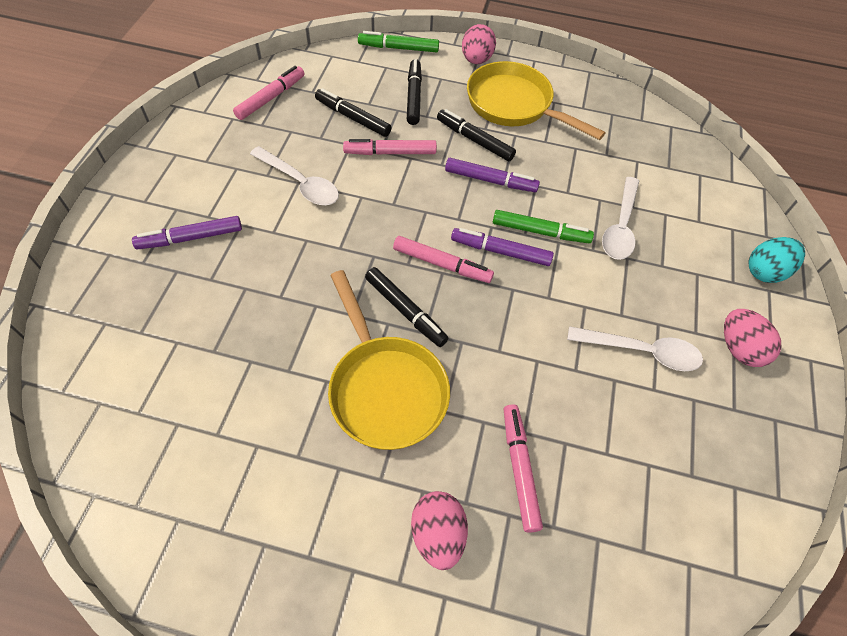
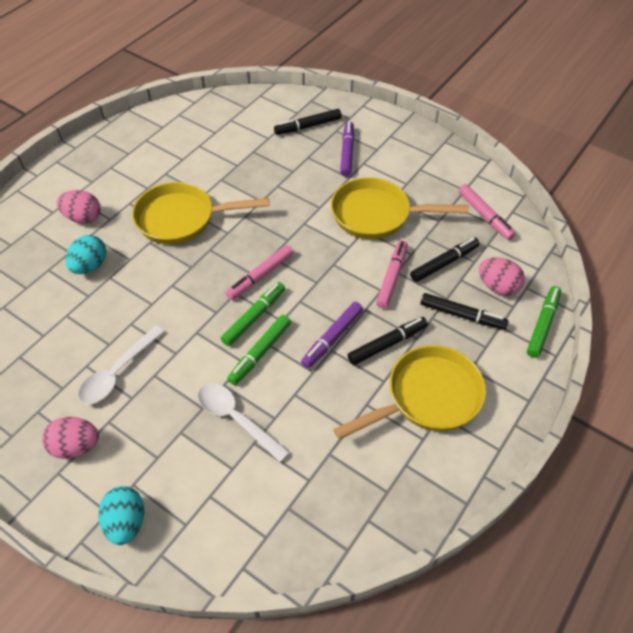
camera: 115 degrees right, 5 degrees down
(300, 183) = (377, 215): white spoon -> yellow pan
(405, 311) = (232, 244): black marker -> black marker (308, 126)
(476, 60) = (510, 389): pink egg -> pink egg (497, 287)
(500, 251) = (254, 317): purple marker -> green marker
(519, 469) = (90, 266): pink marker -> turquoise egg

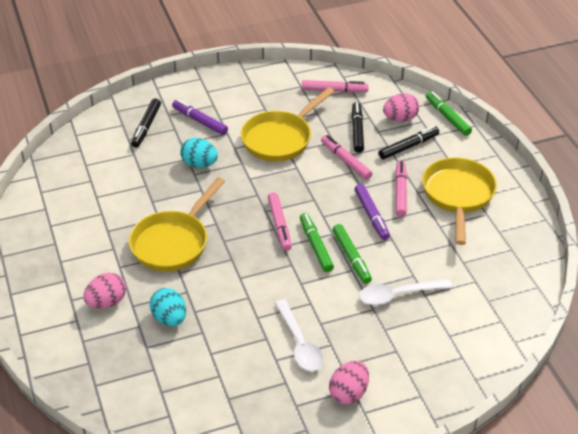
camera: 55 degrees left, 10 degrees down
(126, 522) = (436, 388): turquoise egg -> turquoise egg (199, 164)
(387, 344) = (400, 192): black marker -> pink marker

